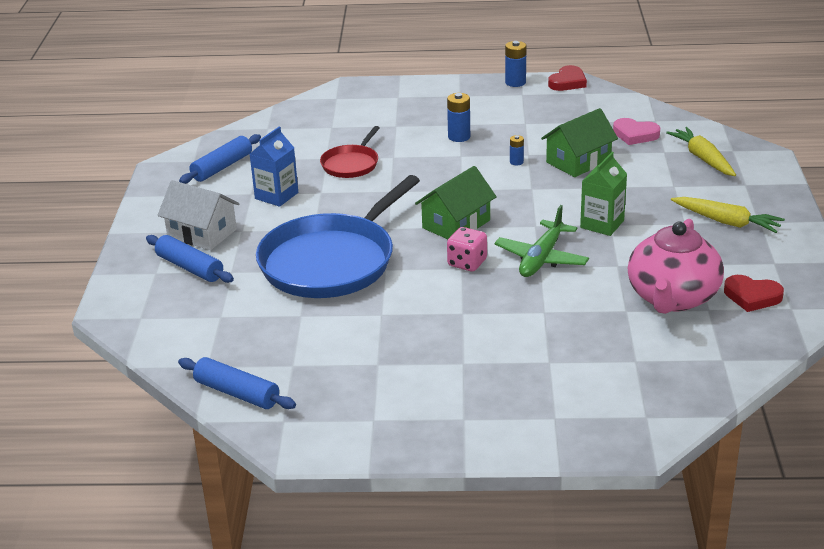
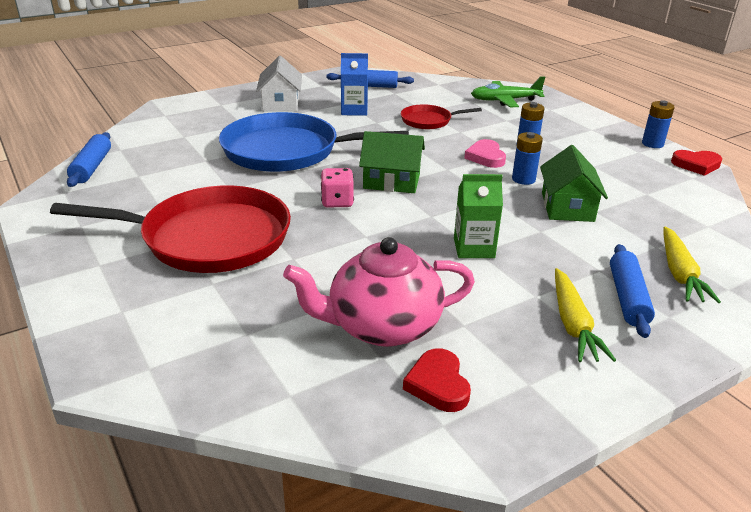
camera: 55 degrees right, 0 degrees up
(190, 267) = (236, 111): blue rolling pin -> blue rolling pin (628, 298)
(470, 347) = (209, 238): none -> red pan
(516, 162) = (523, 179): blue battery -> blue battery, size x1.68
(541, 258) = (379, 233): green plane -> green plane (504, 100)
(578, 161) = (567, 207): green house -> green house turned 75 degrees clockwise
(635, 134) = (661, 222): pink heart -> pink heart (486, 157)
(702, 158) = (679, 273): yellow carrot -> yellow carrot turned 150 degrees clockwise

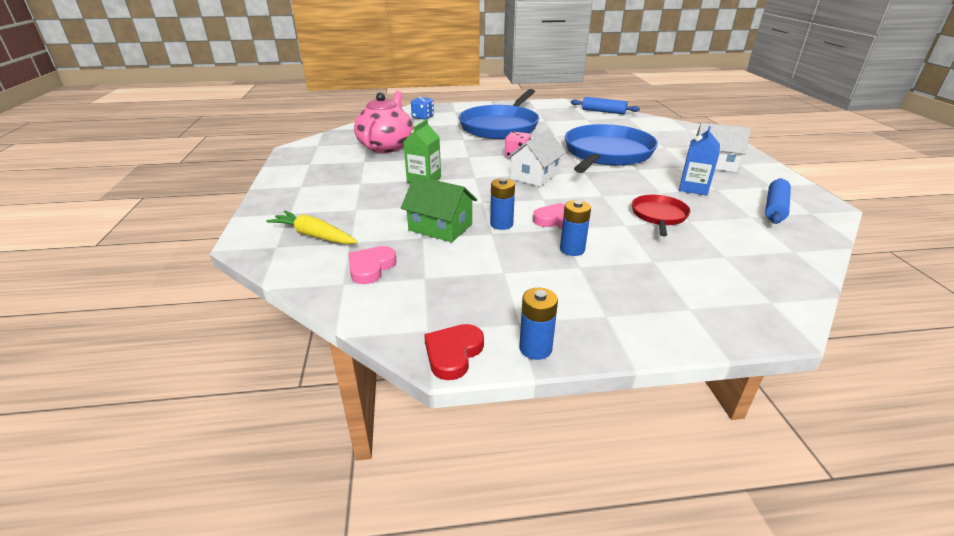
camera: 115 degrees right, 0 degrees up
(182, 341) = (423, 117): none -> blue dice
(209, 238) = (500, 126): red pan -> blue pan
(391, 181) = (534, 175): green house -> white house
(438, 384) = (337, 148): red heart -> none
(504, 100) = (727, 282): green plane -> none
(573, 324) = (326, 184): yellow carrot -> none
(628, 298) = (321, 207): blue rolling pin -> none
(672, 221) = (371, 267): none -> pink heart

